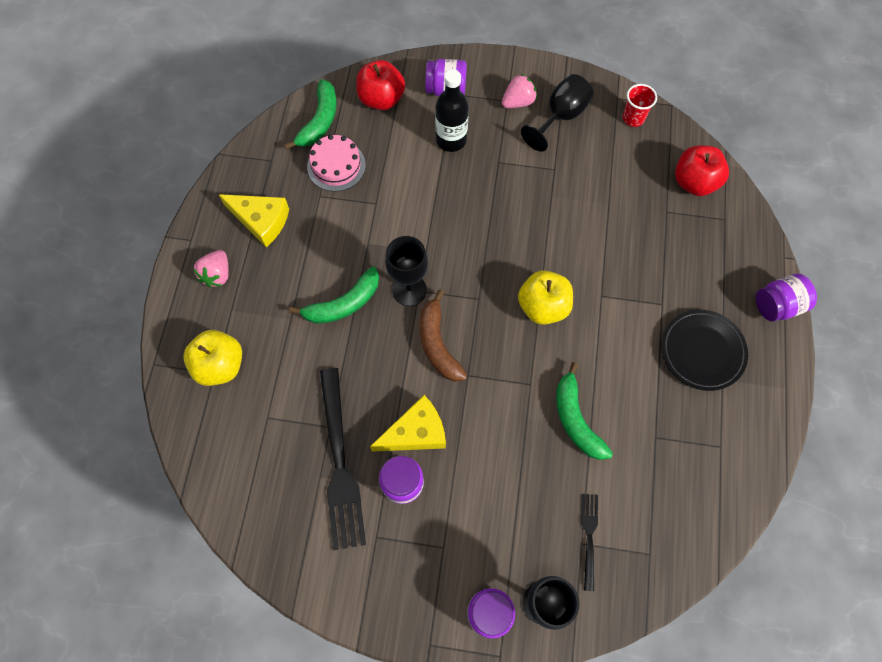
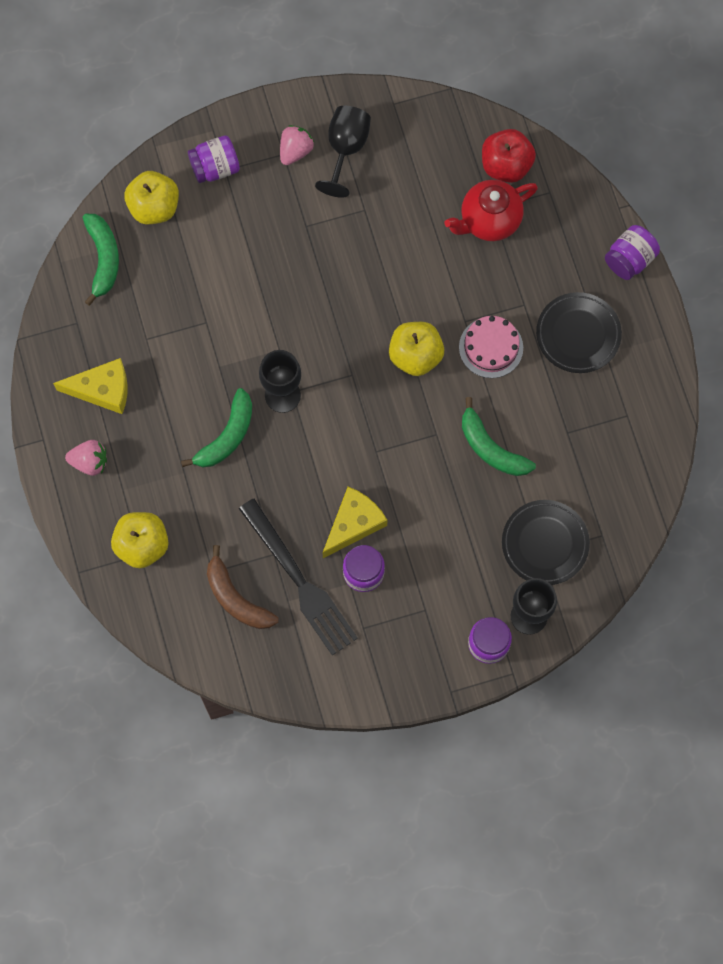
camera: 25 degrees left, 5 degrees up
(217, 275) = (90, 462): pink strawberry -> pink strawberry turned 75 degrees counterclockwise
(336, 166) = (146, 300): pink cake -> pink cake (491, 347)
(381, 99) = (154, 207): red apple -> yellow apple
(438, 343) = (334, 434): brown banana -> brown banana (236, 598)
(451, 140) = (247, 222): black bottle -> none
(589, 536) = (545, 544): black fork -> black plate
(633, 118) = (418, 120): red cup -> none
(660, 220) = (489, 220): none -> red teapot

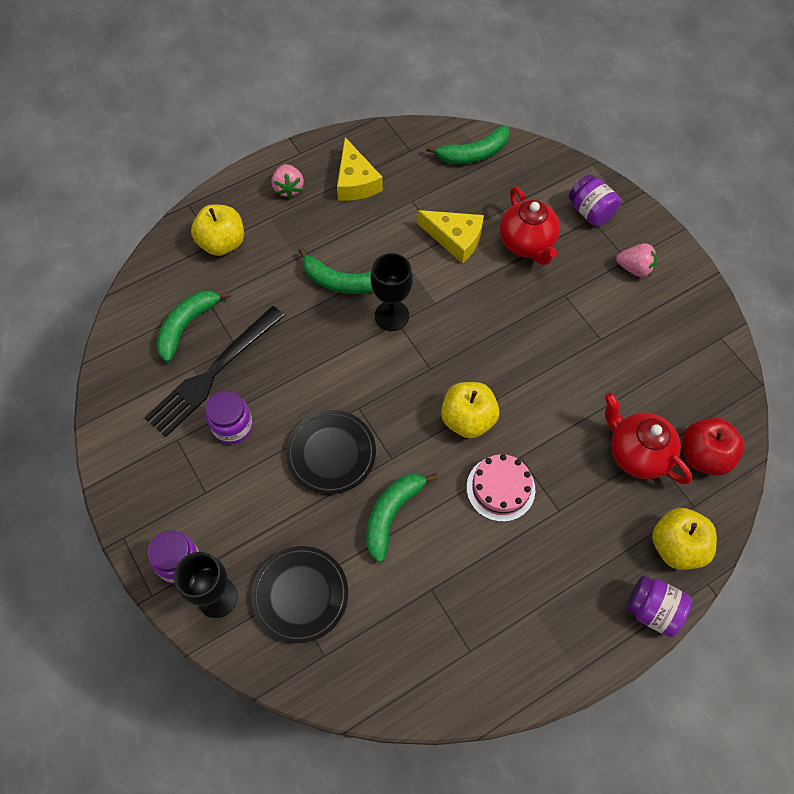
camera: 75 degrees right, 10 degrees down
(154, 207) = (534, 177): yellow apple -> yellow apple (676, 546)
(235, 242) = (527, 244): none -> red teapot
(236, 598) = (187, 326): brown banana -> green banana
(346, 149) = (655, 308): black goblet -> none
(354, 524) = (280, 406): yellow cheese -> yellow cheese (455, 239)
(578, 334) = (545, 574): black plate -> black plate (331, 454)

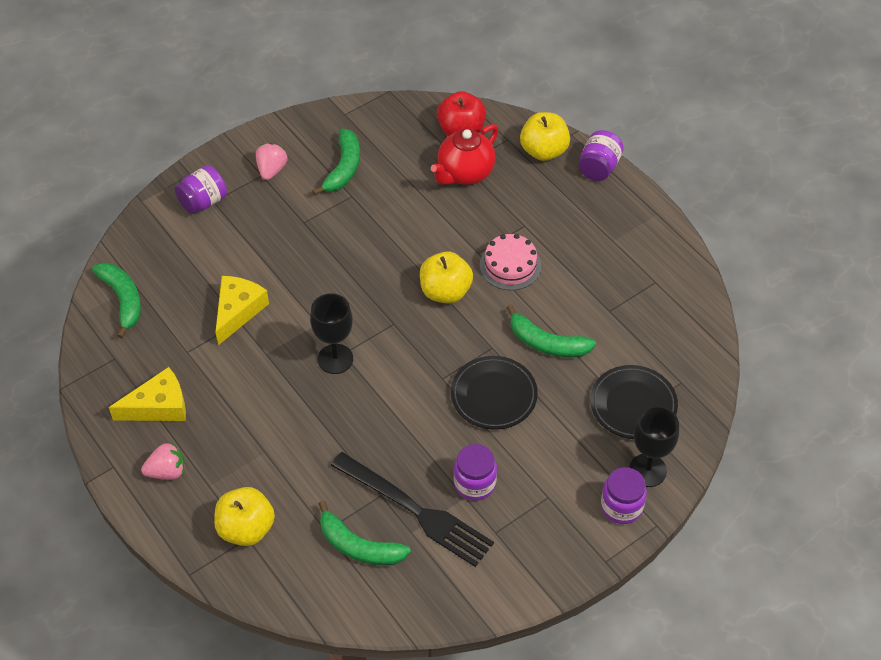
camera: 95 degrees left, 10 degrees down
(339, 281) = (295, 408): green banana -> green banana (343, 168)
(527, 244) = (243, 251): red teapot -> none

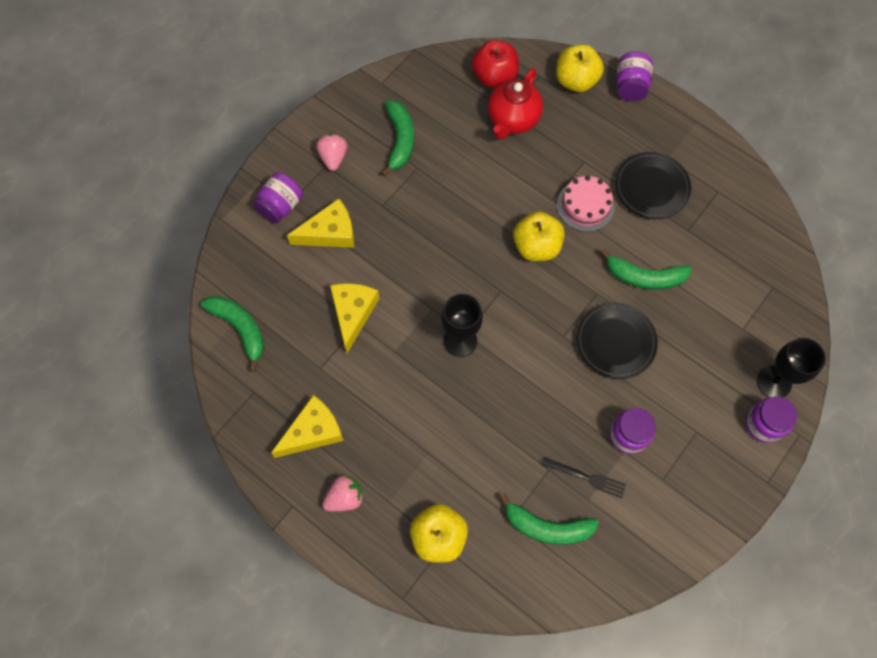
camera: 15 degrees left, 15 degrees up
(242, 235) = (330, 233): none -> yellow cheese
(417, 512) = (587, 477): black fork -> black fork, size x0.50
(633, 405) = (740, 320): black plate -> black plate (651, 188)

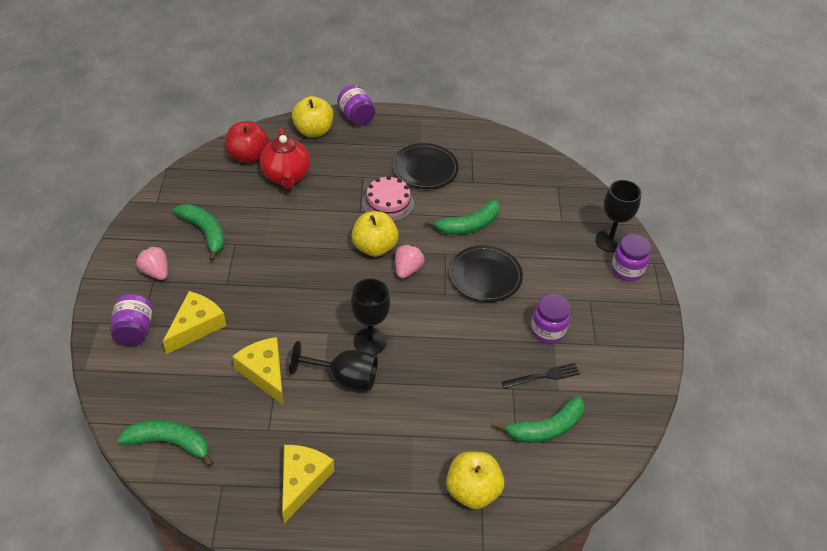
camera: 40 degrees left, 20 degrees down
(345, 498) = (371, 514): pink strawberry -> pink strawberry (407, 269)
(413, 361) = (344, 378): none -> black goblet

